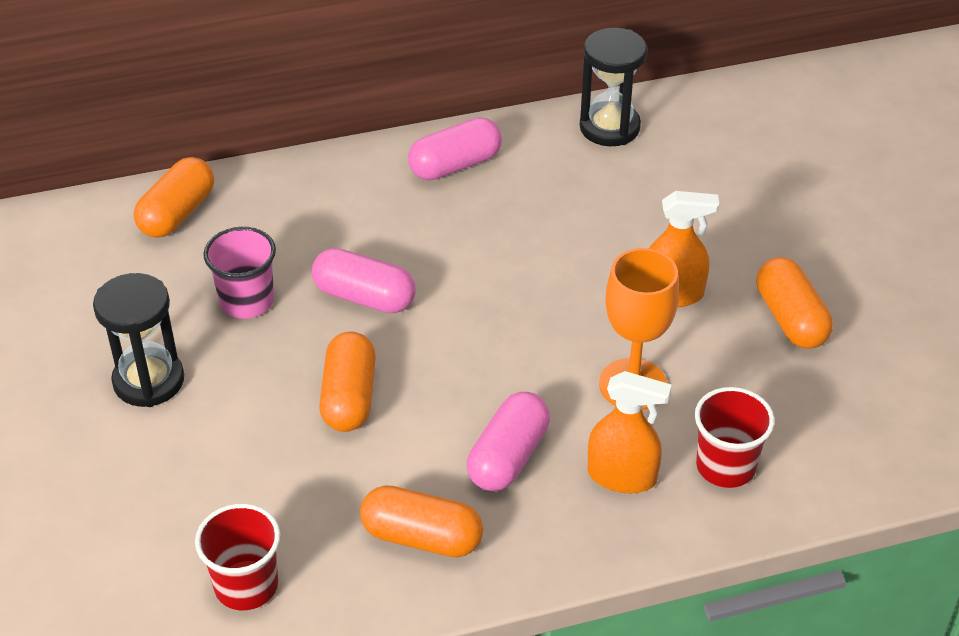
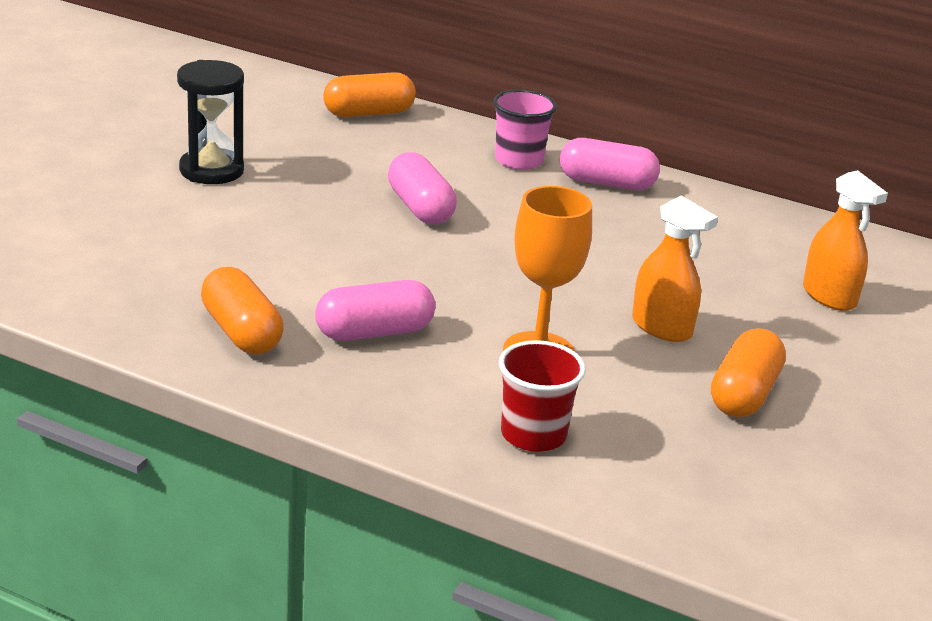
camera: 40 degrees right, 15 degrees down
(246, 585) = (93, 285): red cup -> none
(247, 301) = (338, 170): pink cup -> pink cup (519, 160)
(349, 397) = (320, 245): orange capsule -> none
(609, 127) = (771, 223): black hourglass -> none
(622, 476) = (440, 390): orange spray bottle -> orange spray bottle (829, 296)

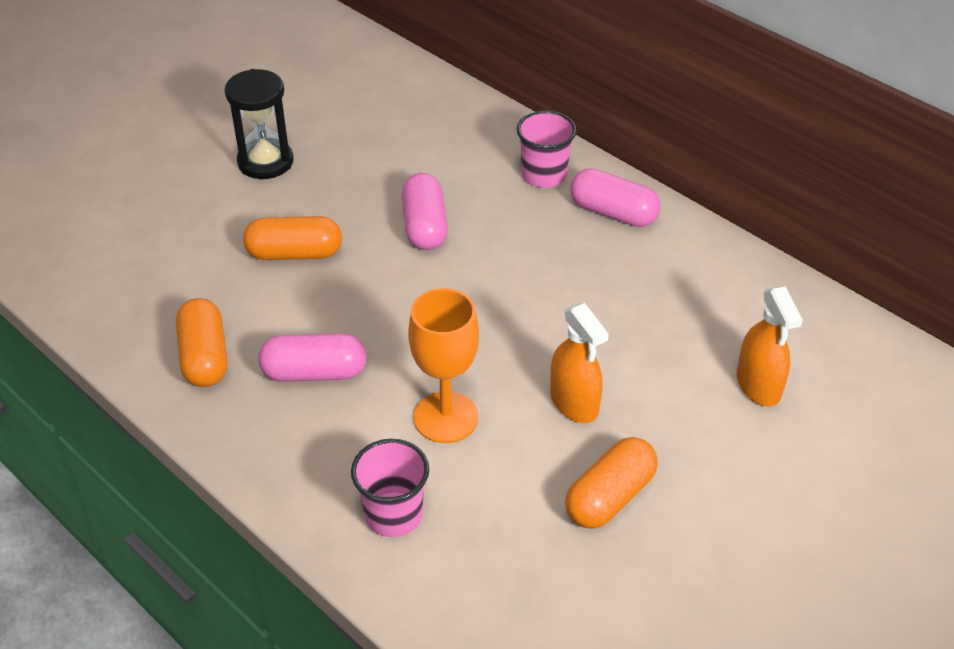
camera: 20 degrees right, 15 degrees up
(368, 113) = (434, 102): orange capsule -> orange capsule (294, 253)
(533, 435) = (393, 515): red cup -> pink cup

